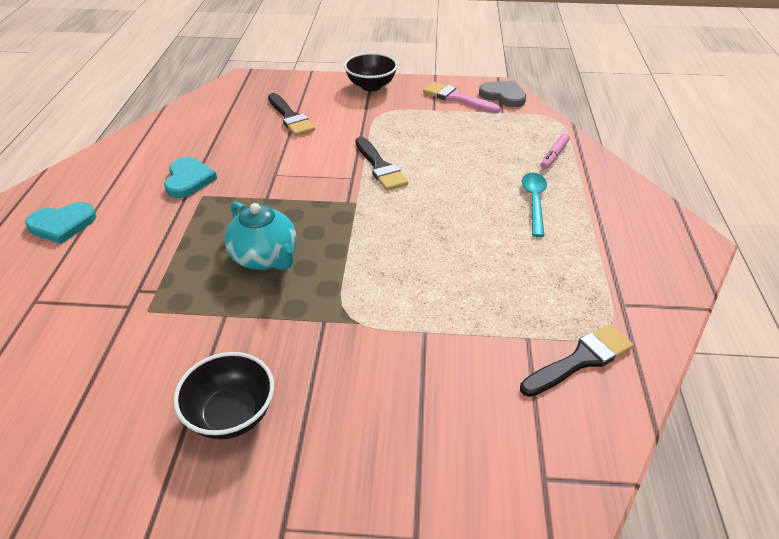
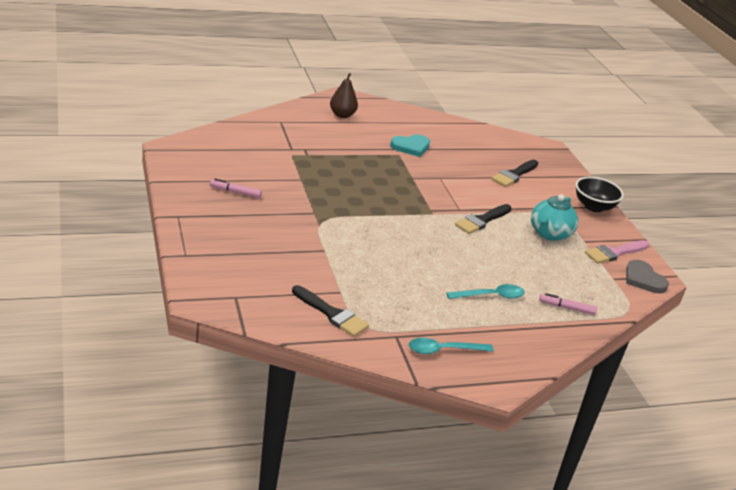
camera: 65 degrees right, 10 degrees down
(62, 224) = (342, 115): turquoise heart -> brown pear
(231, 414) = (235, 192): black bowl -> pink marker
(265, 258) = (355, 186): turquoise teapot -> turquoise teapot (549, 234)
(457, 98) = (614, 253): pink brush -> pink brush turned 135 degrees counterclockwise
(503, 96) = (643, 279): grey heart -> grey heart turned 135 degrees clockwise
(644, 268) = (443, 350): none -> turquoise spoon

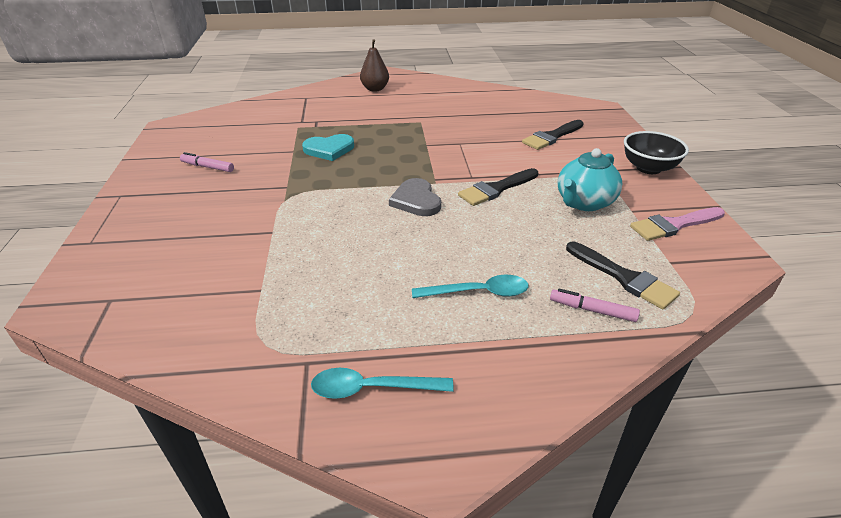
camera: 15 degrees right, 5 degrees up
(331, 314) = (228, 325): black brush -> black brush (624, 277)
(411, 147) = (437, 114): turquoise heart -> turquoise heart (329, 149)
(643, 279) = (717, 262): grey heart -> grey heart (416, 200)

